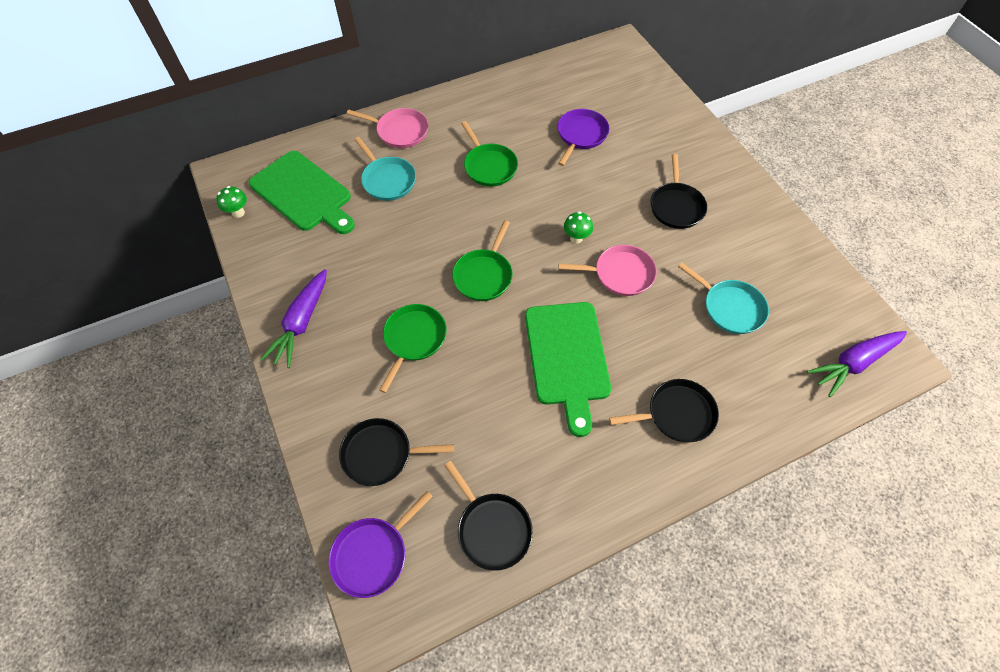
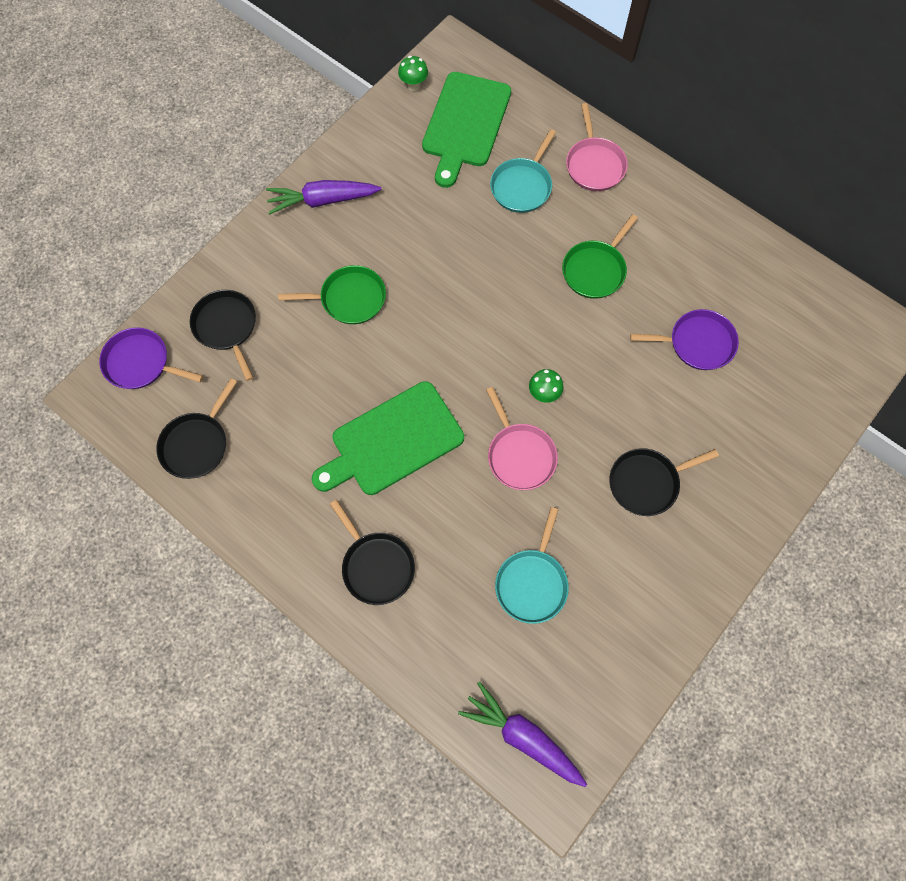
camera: 65 degrees right, 10 degrees up
(484, 275) = (450, 326): green pan -> none

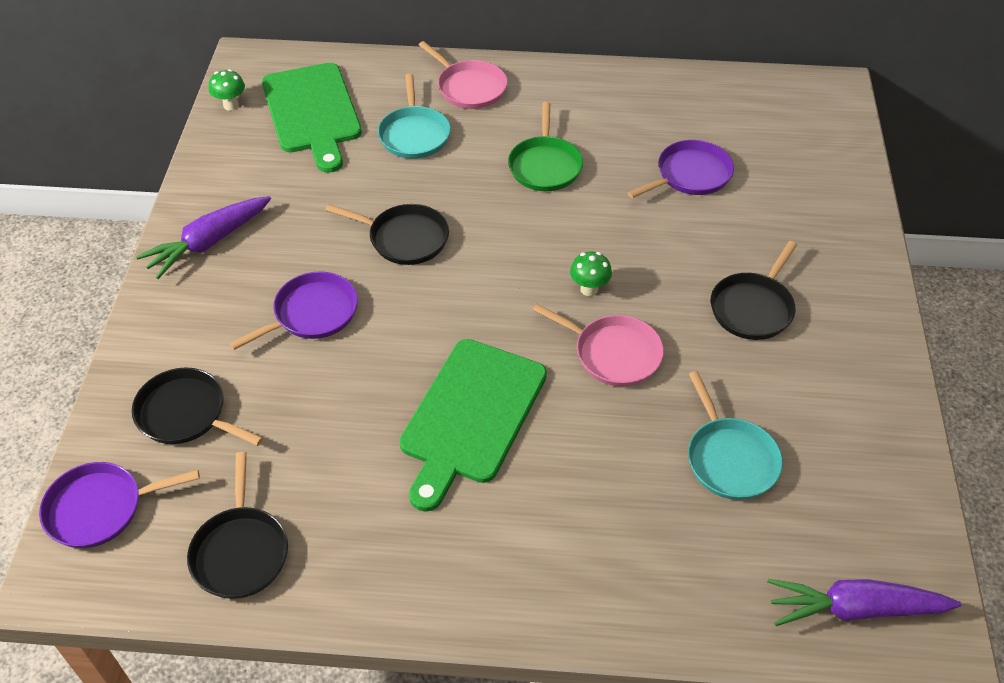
camera: 35 degrees left, 20 degrees down
(349, 298) = (312, 313): green pan -> purple pan
(376, 566) = (556, 545): black pan -> black pan (405, 238)

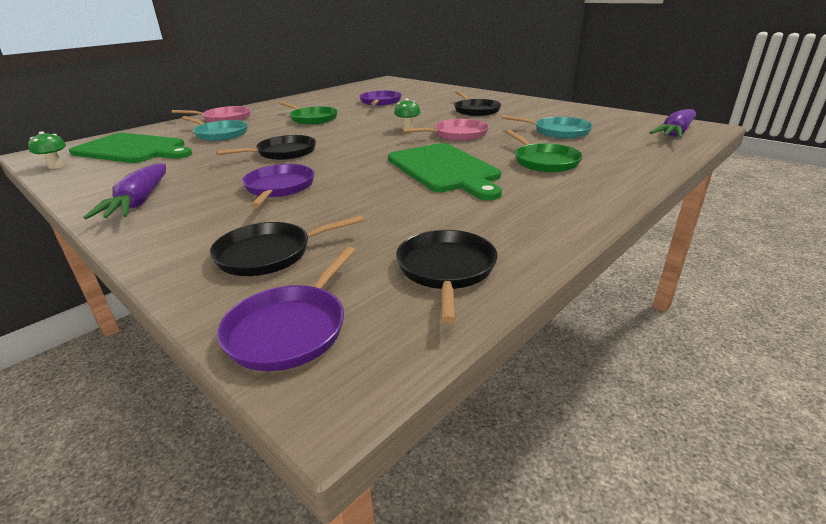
camera: 50 degrees left, 20 degrees down
(240, 551) = (446, 269): black pan -> black pan turned 120 degrees counterclockwise
(580, 499) = (544, 161): none -> green pan

